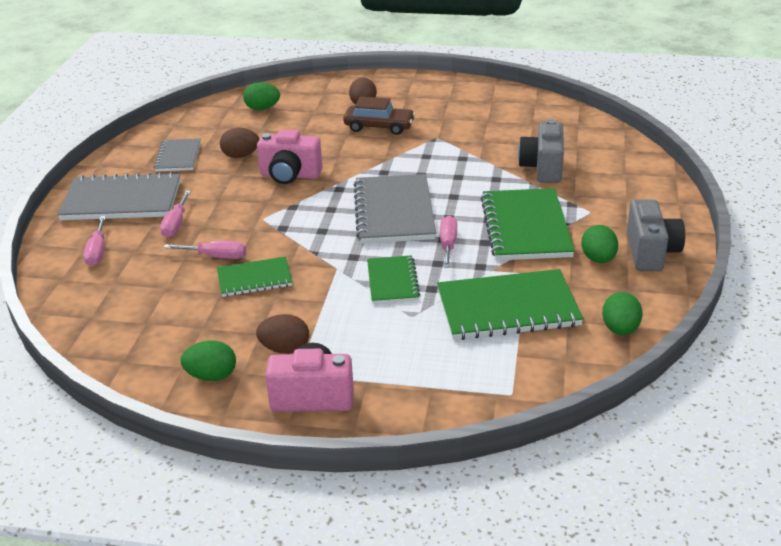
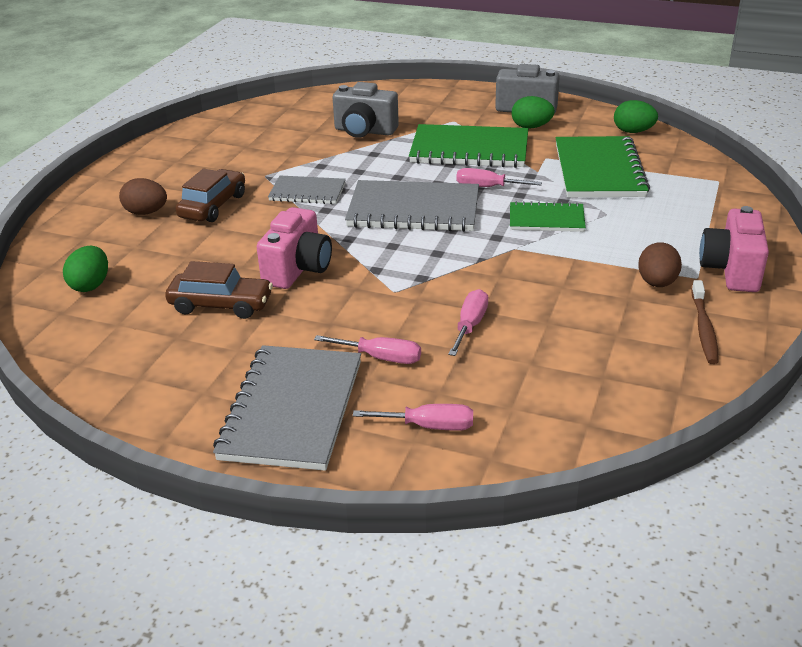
camera: 80 degrees left, 0 degrees up
(178, 157) = (188, 359): grey notebook -> grey notebook (307, 192)
(211, 376) = (704, 328): green egg -> brown toothbrush
(241, 156) = (221, 305): brown egg -> brown car
(254, 279) = (525, 299): green notebook -> none

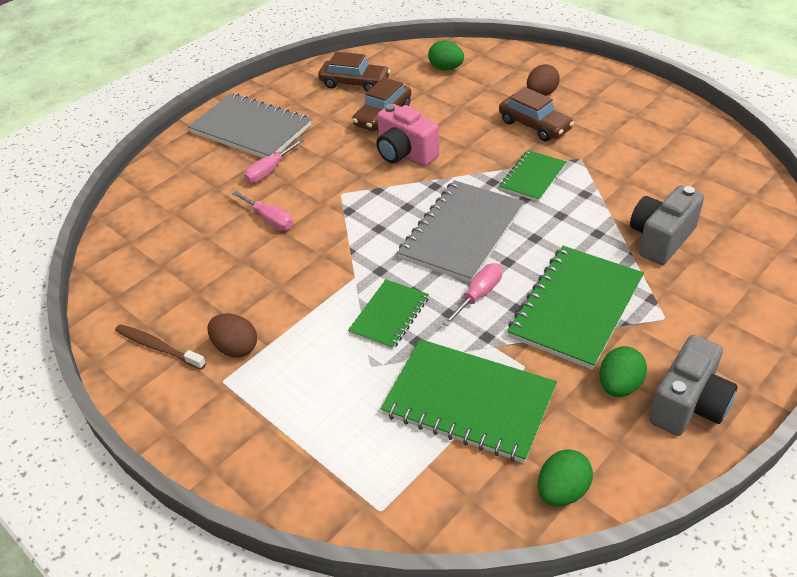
camera: 115 degrees right, 10 degrees up
(141, 350) = (355, 83): none -> brown car
(307, 192) = (532, 177): grey notebook -> green notebook
(429, 426) = (189, 176): pink screwdriver -> none
(731, 270) = (212, 413): pink camera -> none

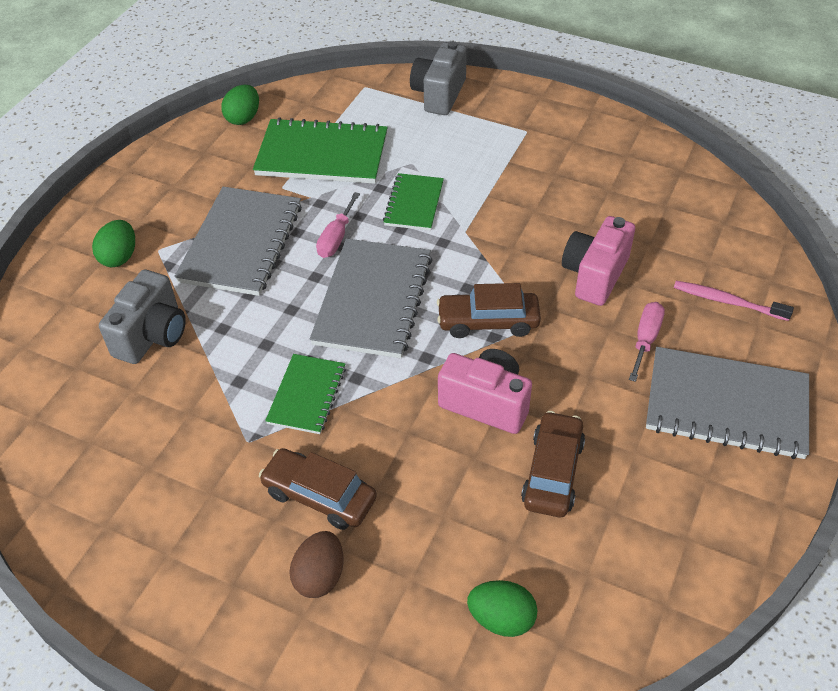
camera: 160 degrees right, 5 degrees up
(158, 347) = (600, 142): brown toothbrush -> none
(189, 184) = (727, 301): none -> pink toothbrush
(236, 348) = (534, 154): brown egg -> none
(270, 219) = (594, 275): pink screwdriver -> pink camera
(355, 83) = (639, 542): brown car -> brown car (488, 321)
(575, 308) = (242, 243): green notebook -> grey notebook
(619, 385) = (202, 188): green egg -> green egg (119, 257)
(688, 405) = (147, 185): grey camera -> grey camera (439, 95)

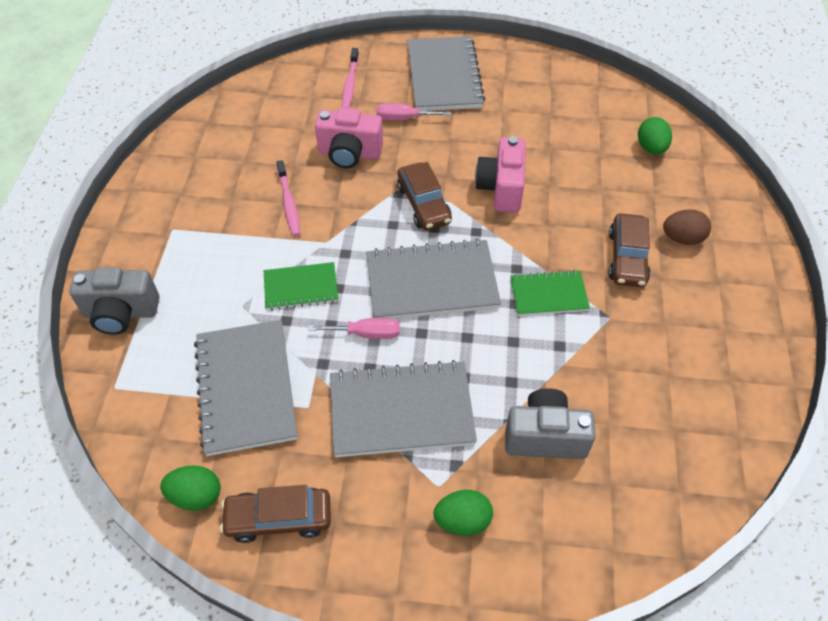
camera: 110 degrees left, 5 degrees up
(322, 154) = (246, 388): green notebook -> grey notebook
(532, 213) = (289, 203): none -> pink toothbrush
(553, 472) = (539, 144): brown car -> brown car (279, 518)

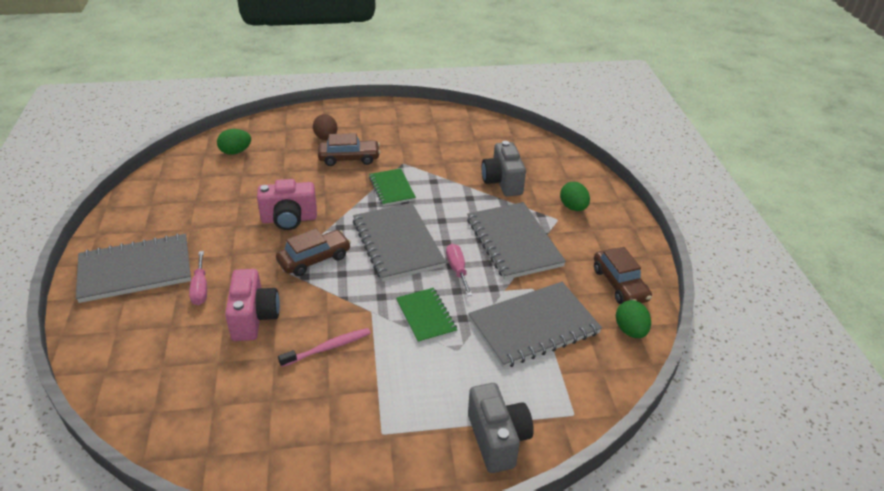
camera: 105 degrees left, 15 degrees down
(350, 84) = (142, 338): pink toothbrush -> none

